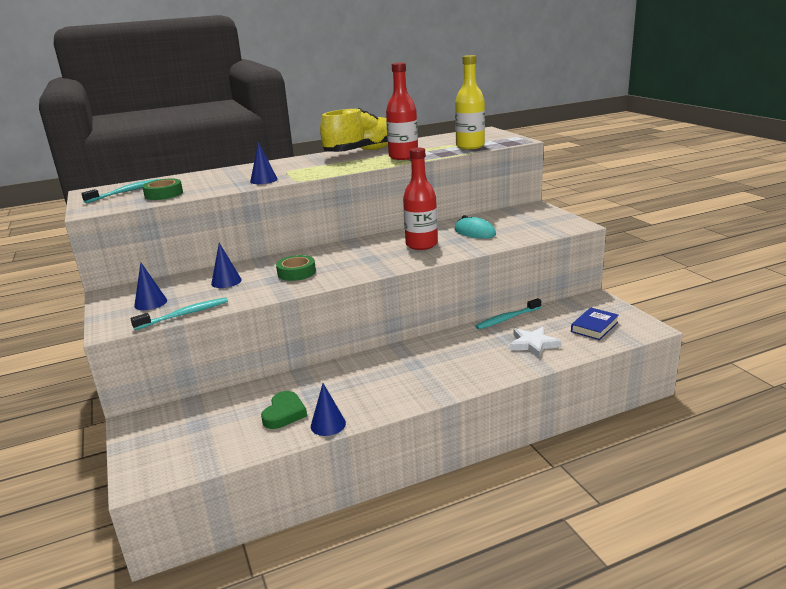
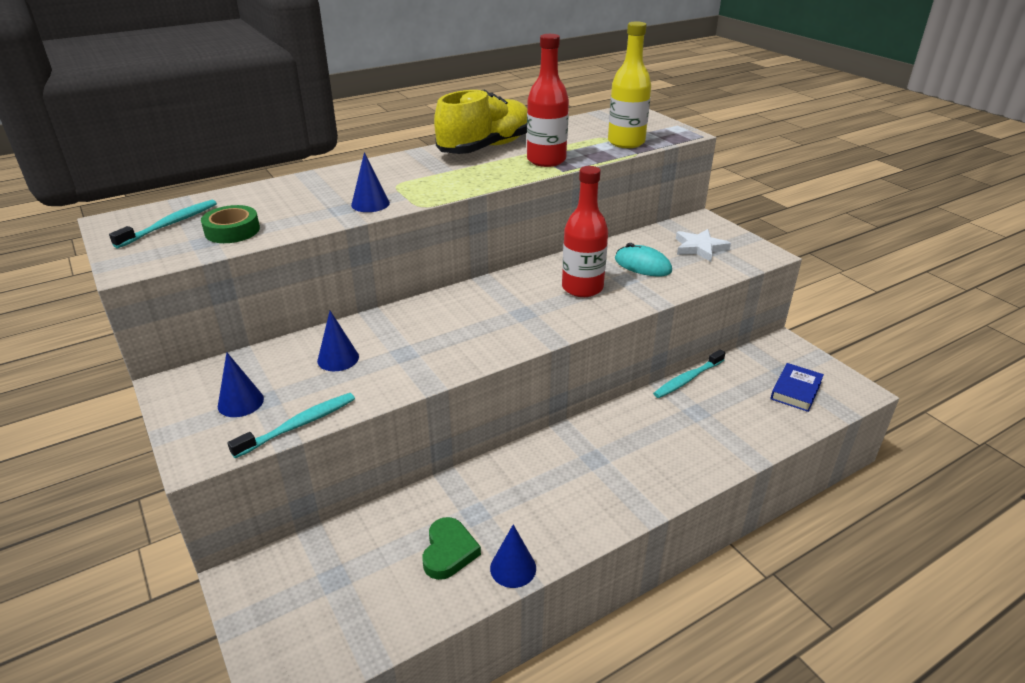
camera: 10 degrees left, 10 degrees up
(296, 272) = (432, 340): green tape -> none
(533, 344) = (731, 421): white star -> white star (699, 248)

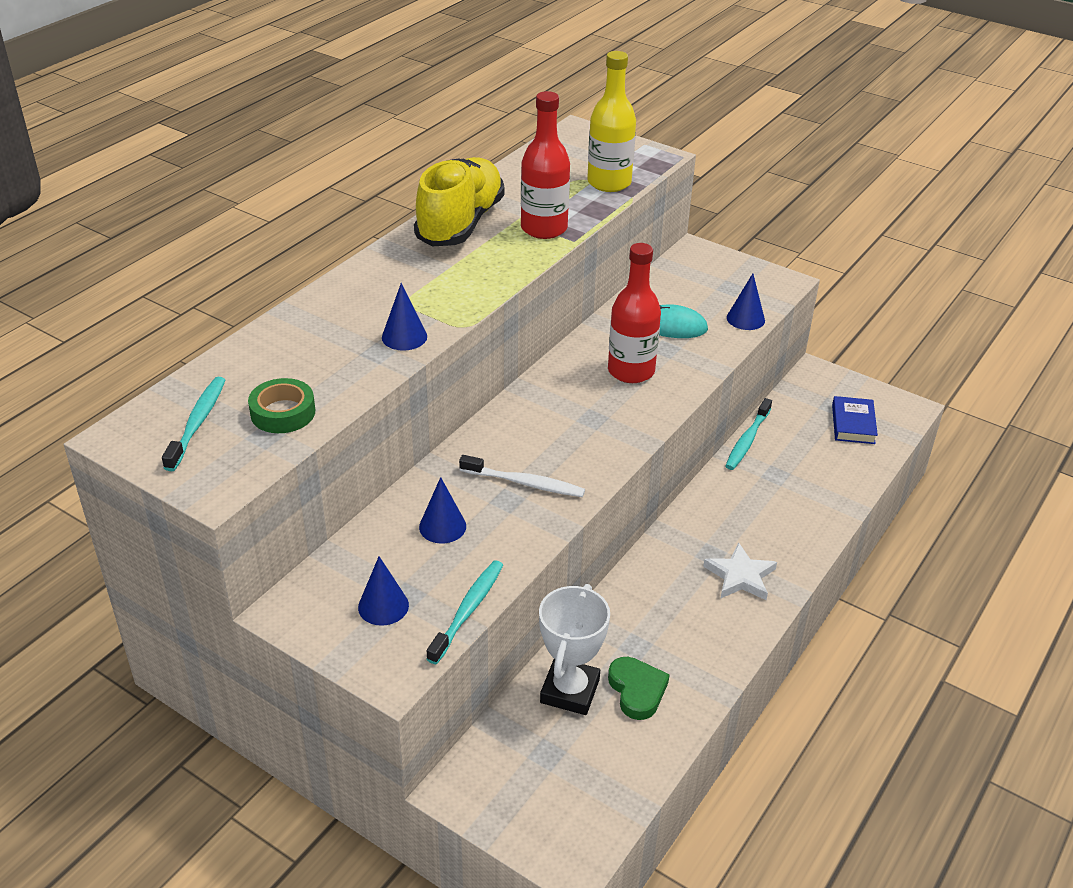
camera: 25 degrees left, 5 degrees up
(393, 532) = (570, 691): none -> white trophy
(428, 345) = (525, 483): none -> white toothbrush
(513, 568) = (706, 684): blue cone -> blue cone (745, 319)
(699, 248) = (715, 289): white star -> white star (740, 576)

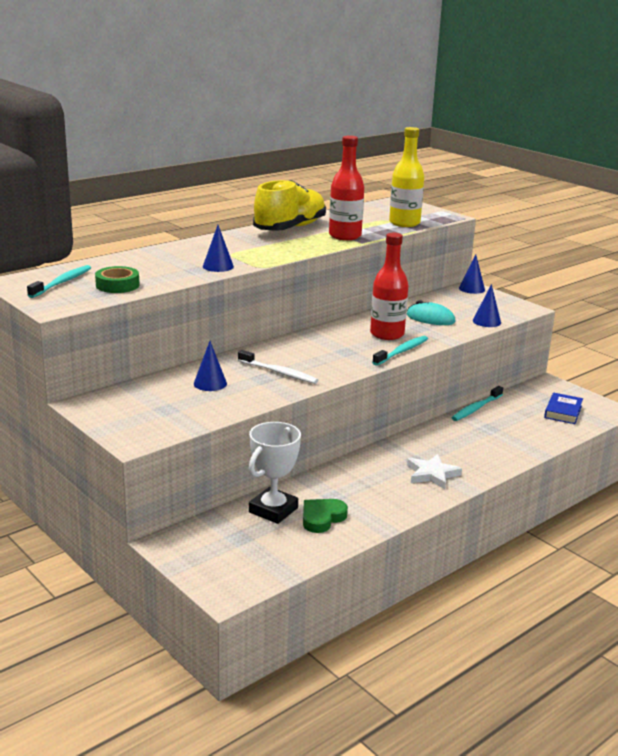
camera: 15 degrees right, 15 degrees down
(383, 606) = (147, 411): blue cone -> blue cone (471, 289)
(468, 610) = (202, 422): turquoise toothbrush -> turquoise toothbrush (402, 351)
(637, 690) = (322, 518): green heart -> green heart turned 135 degrees counterclockwise

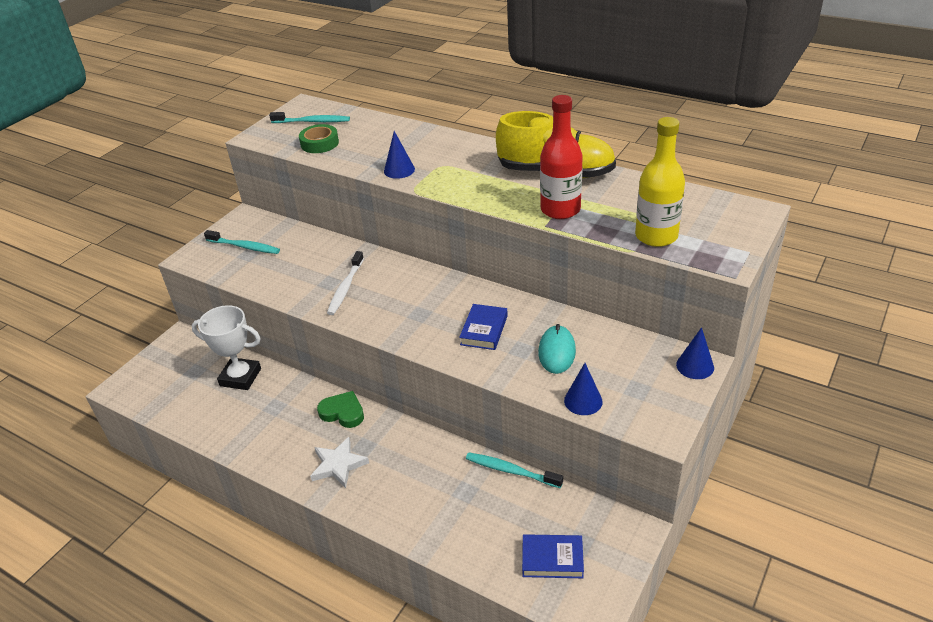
camera: 75 degrees right, 15 degrees up
(210, 383) = (305, 259): blue cone -> none
(322, 518) = (235, 409): green heart -> green heart (343, 412)
(387, 334) = (484, 330): red bottle -> blue book
(402, 351) = (441, 351): turquoise toothbrush -> turquoise toothbrush (244, 247)

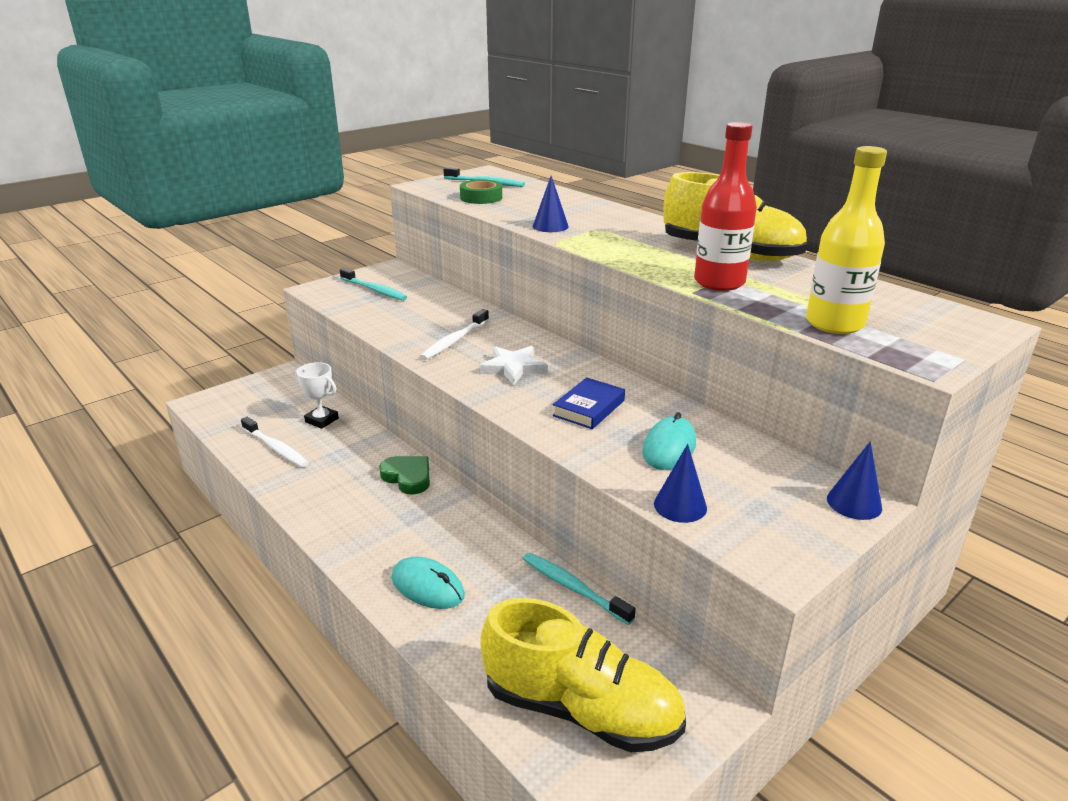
camera: 15 degrees right, 10 degrees down
(216, 415) = (276, 448): none -> white toothbrush
(240, 377) = (321, 420): white trophy -> white trophy, size x0.66
(338, 465) = (373, 527): white star -> white star (513, 368)
(405, 501) = (428, 586): none -> turquoise mouse
(552, 559) = (581, 709): blue book -> yellow shoe

